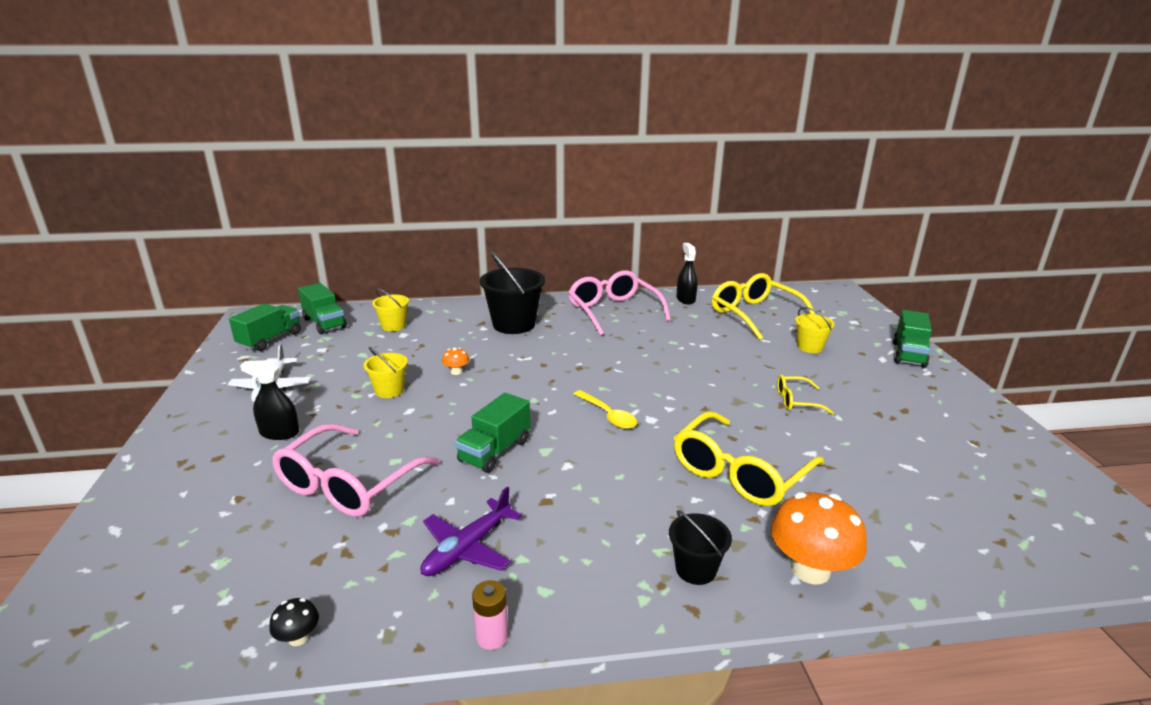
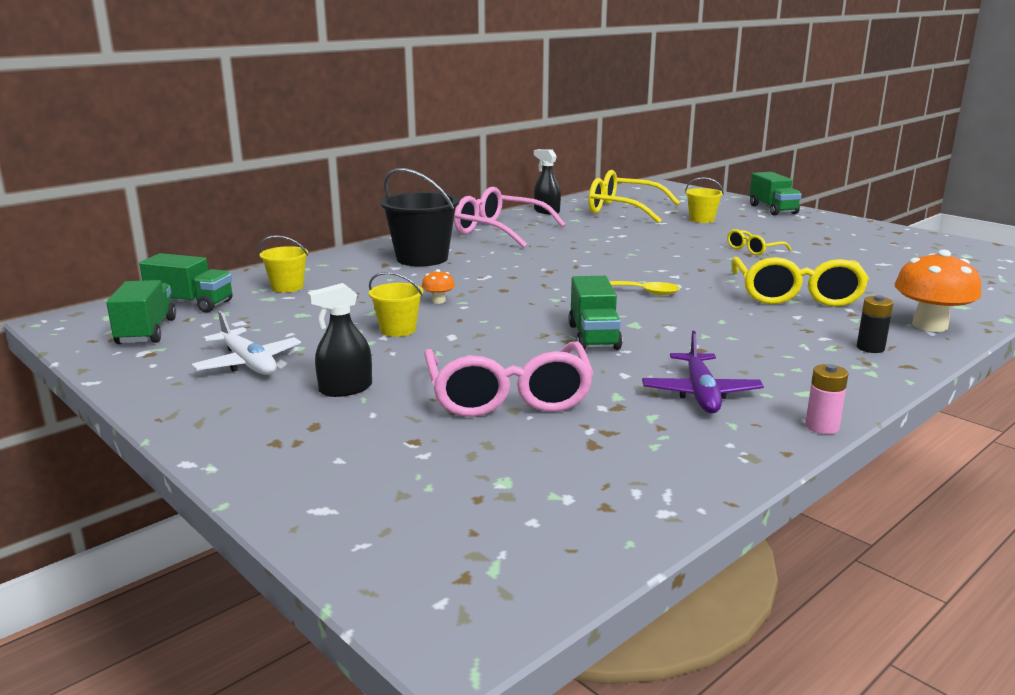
camera: 35 degrees left, 5 degrees down
(298, 638) = (686, 488): black mushroom -> none
(695, 569) = (870, 348): black bucket -> black battery

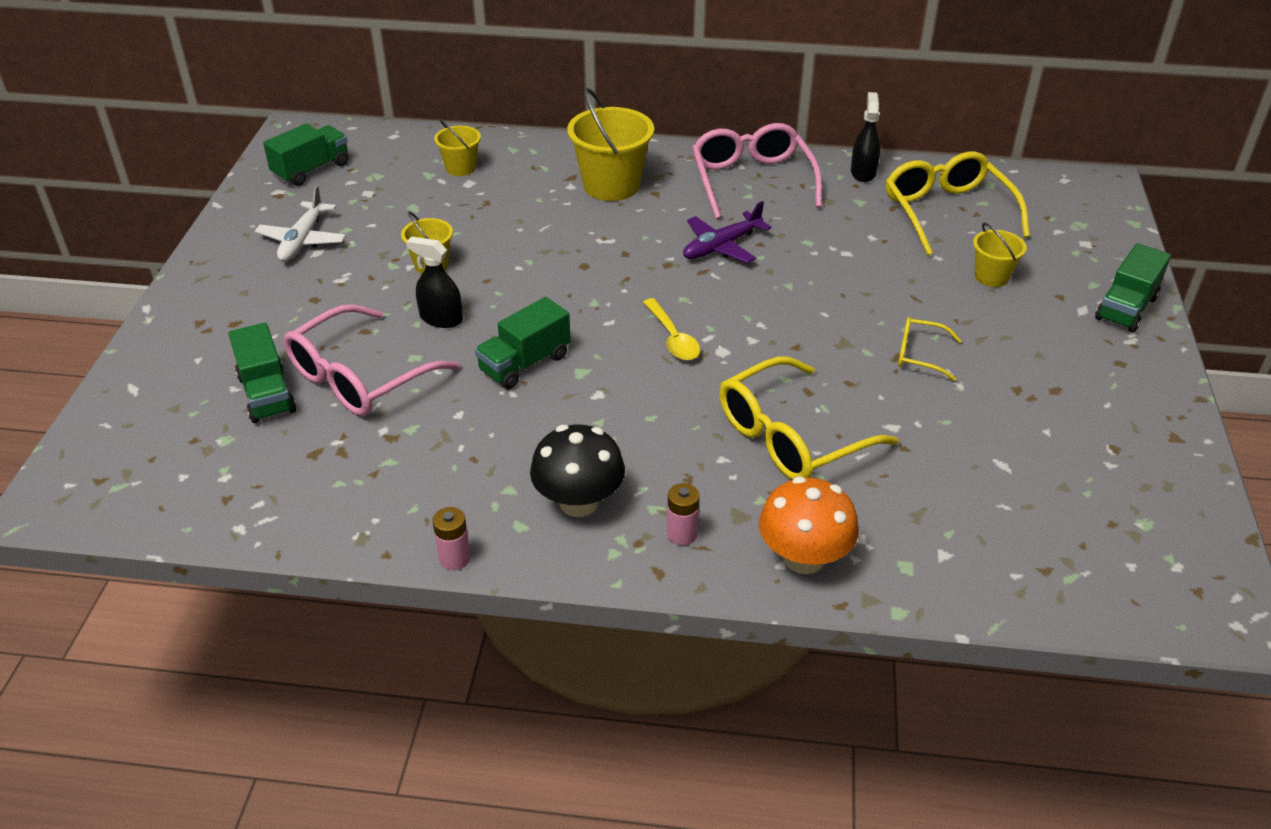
camera: 50 degrees right, 20 degrees up
(190, 304) = (379, 152): green truck -> green truck (267, 394)
(345, 389) = (301, 303): black spray bottle -> black spray bottle (441, 319)
(422, 258) = (611, 185): black bucket -> yellow bucket
(438, 301) = (516, 249): orange mushroom -> none
(700, 393) = (460, 469): purple plane -> purple plane (722, 246)
(796, 366) = (579, 502): none -> black mushroom
(870, 348) = (682, 534): black battery -> pink battery

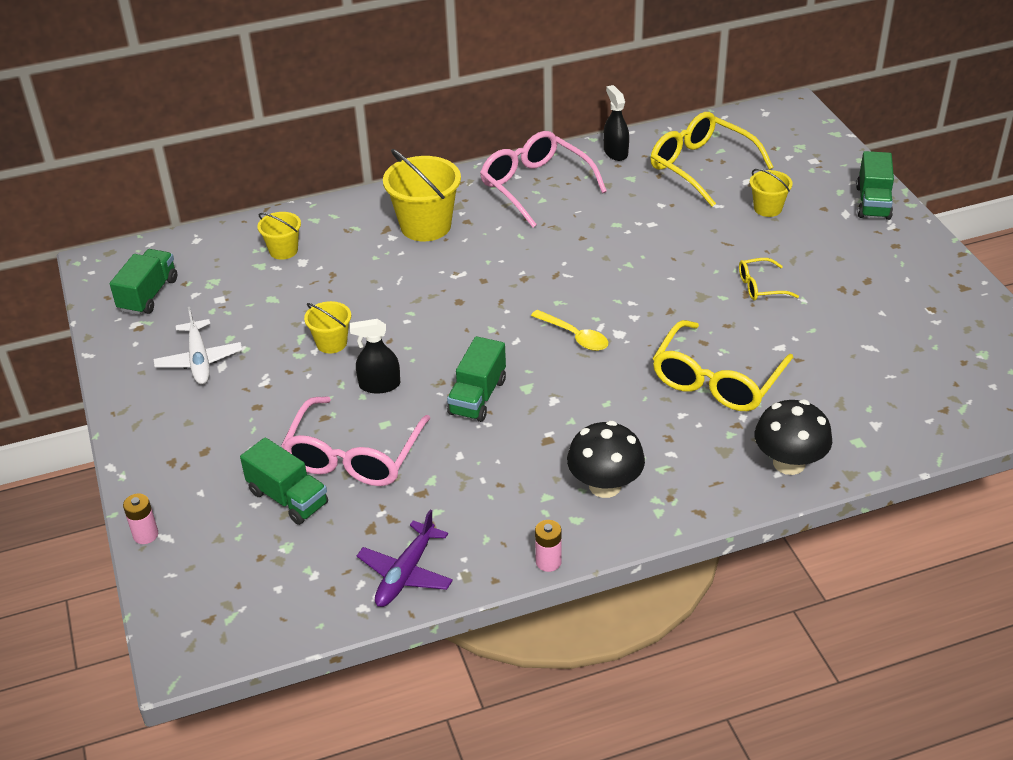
camera: 25 degrees left, 0 degrees up
(682, 534) = (695, 479): pink battery -> pink battery (145, 535)
(722, 246) = (554, 249): purple plane -> purple plane (406, 573)
(804, 558) = (789, 463): orange mushroom -> black mushroom

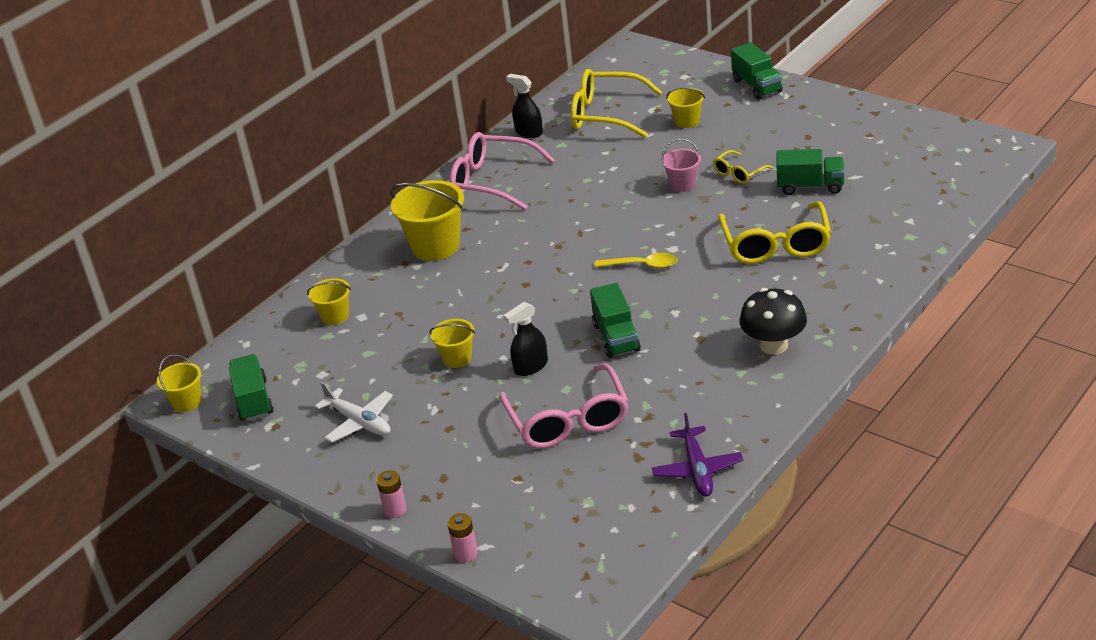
camera: 30 degrees left, 5 degrees down
(104, 269) = (187, 402): none -> yellow bucket
(288, 498) = (550, 472): green truck -> green truck (810, 186)
(548, 562) = (789, 409): pink battery -> pink battery (395, 510)
(696, 272) = (683, 184): none -> pink bucket
(789, 463) = (880, 270): black mushroom -> none

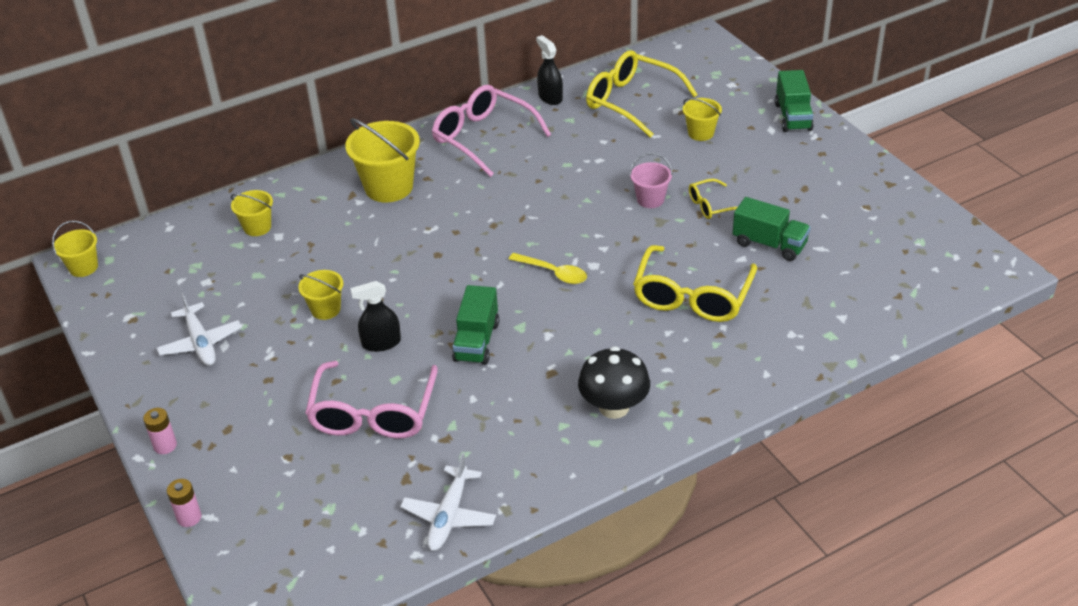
camera: 20 degrees right, 5 degrees up
(253, 400) = (134, 286): green truck -> none
(697, 469) = (449, 515): purple plane -> white plane

